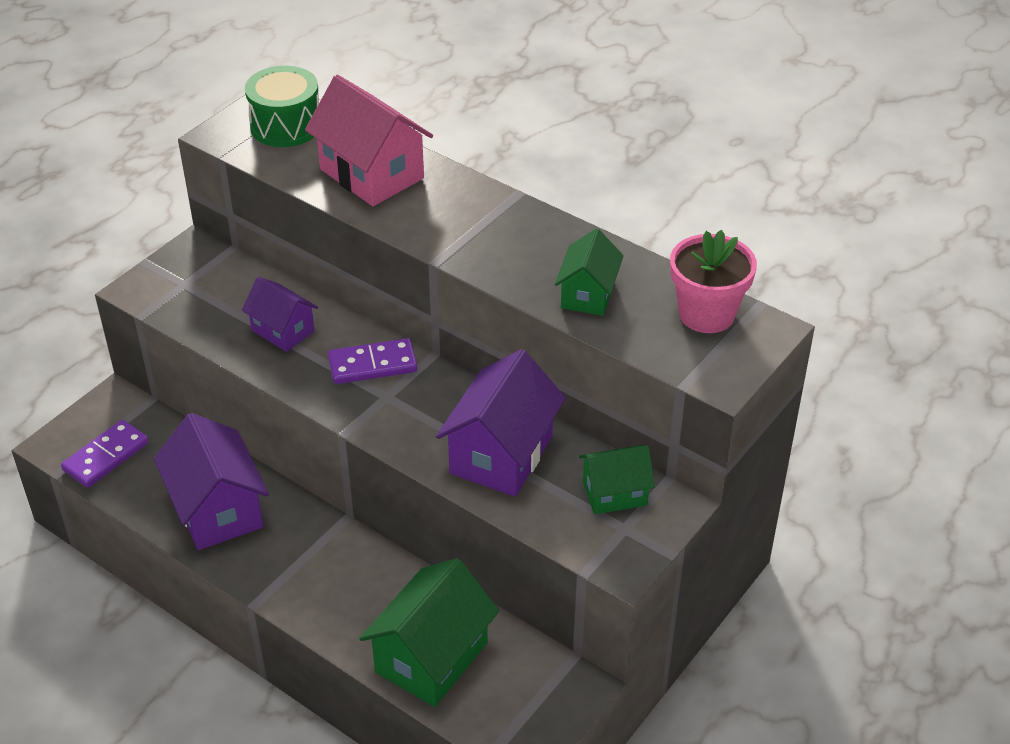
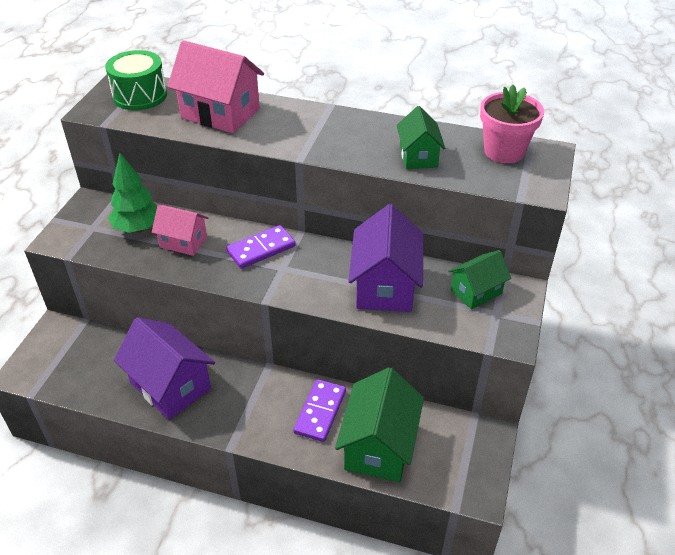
camera: 20 degrees left, 0 degrees up
(106, 456) = (66, 371): purple domino -> purple domino (320, 412)
(237, 298) = (138, 228): none -> green tree
(283, 331) = (183, 242): purple house -> pink house

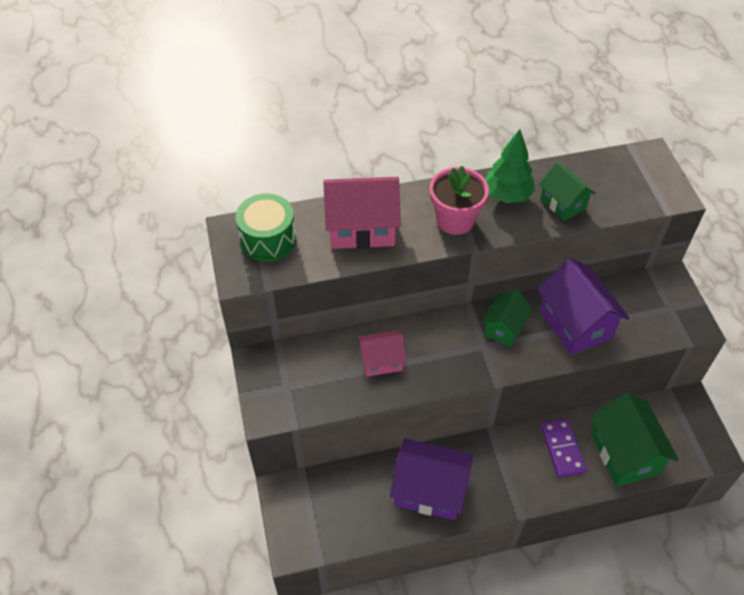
camera: 30 degrees left, 10 degrees up
(138, 228) = (328, 366): green tree -> green tree (507, 195)
(261, 249) = (451, 336): purple domino -> none
(476, 292) = (642, 296): green house -> green house (504, 327)
(504, 151) = (620, 169): pink flower pot -> pink flower pot (455, 220)

